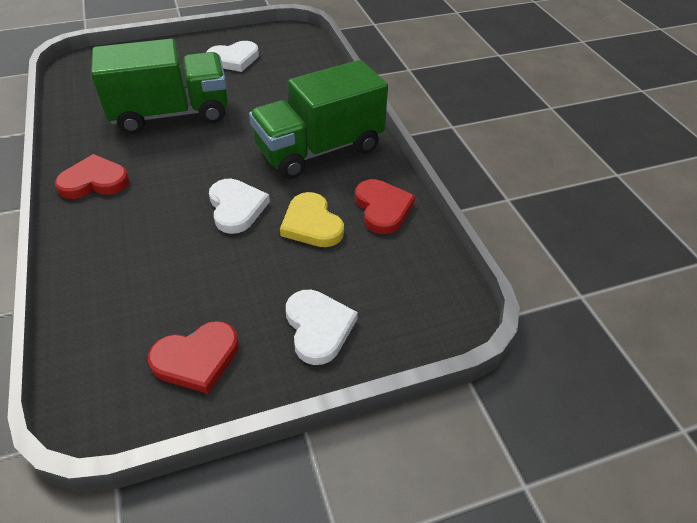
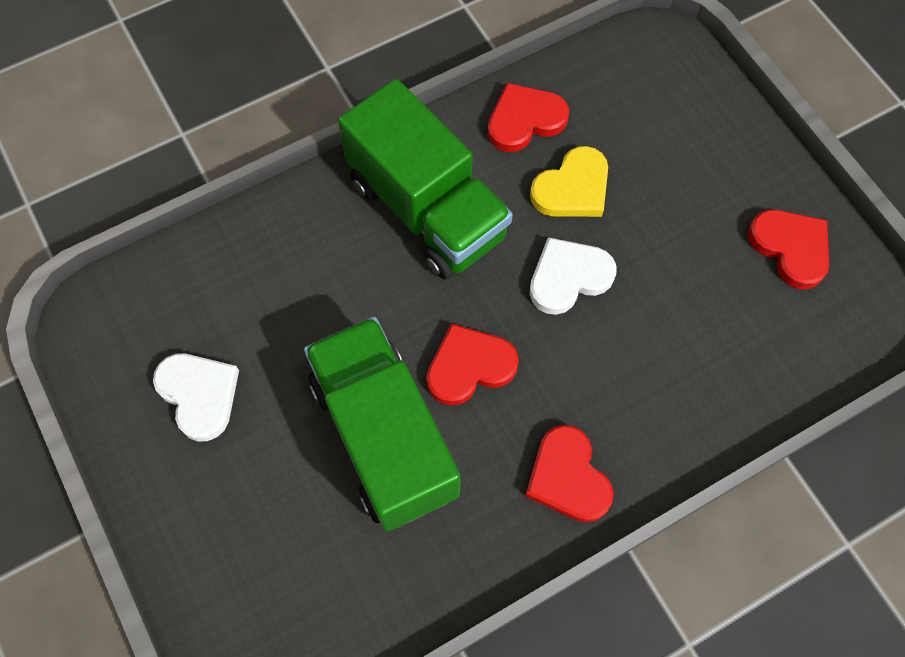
camera: 100 degrees left, 20 degrees up
(195, 151) = (469, 366): none -> red heart
(318, 328) = (716, 151): white heart -> none

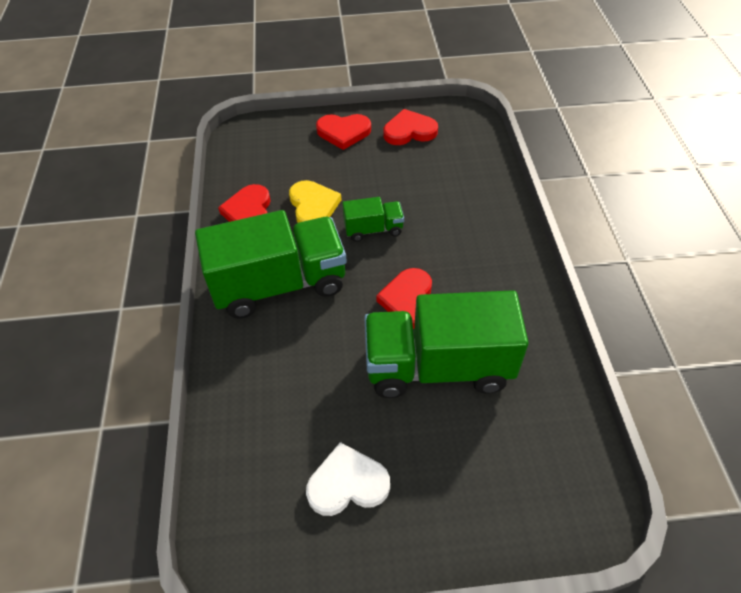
camera: 65 degrees left, 15 degrees down
(568, 277) = (373, 229): white heart -> green truck
(568, 477) = (507, 276): red heart -> red heart (343, 132)

